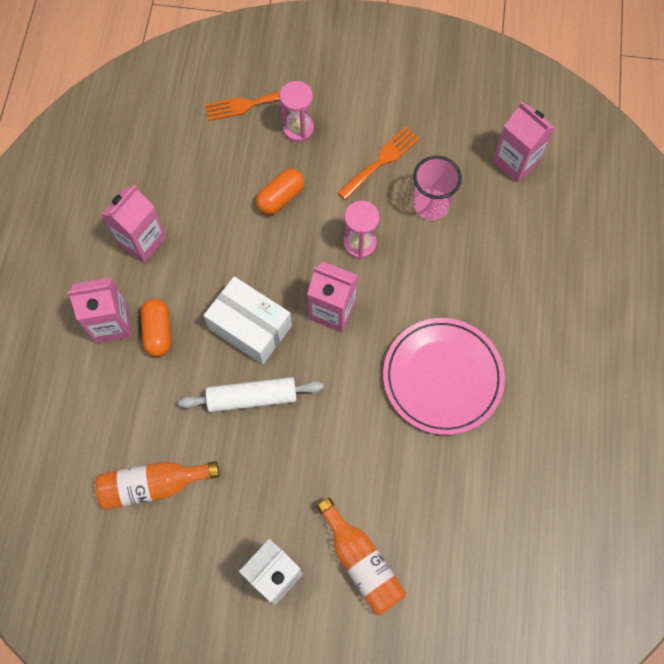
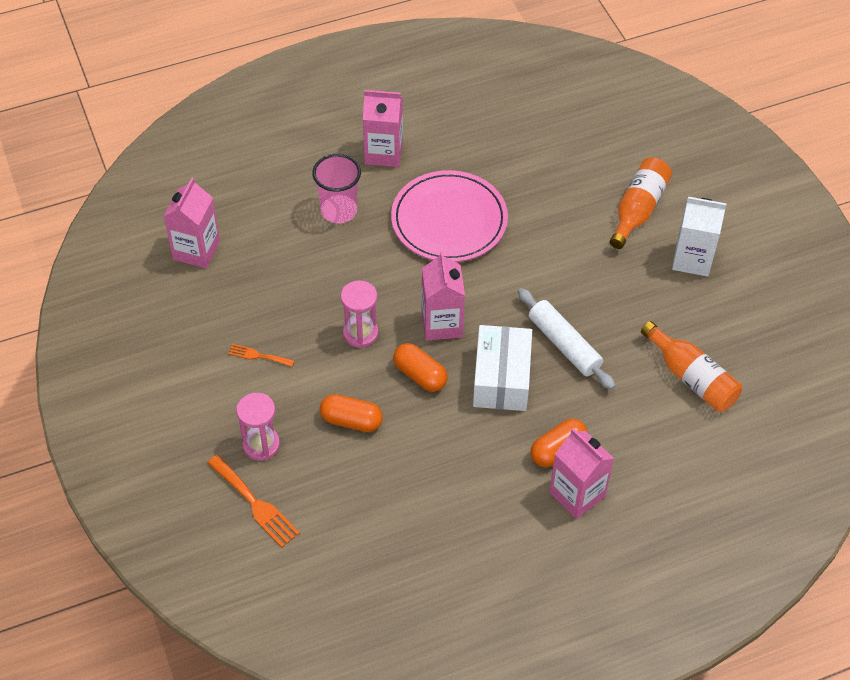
camera: 120 degrees left, 15 degrees down
(142, 241) = (476, 517): pink carton -> pink carton (383, 153)
(292, 267) = (420, 375): none -> orange capsule
(381, 161) = (258, 355): orange fork -> orange fork, size x0.57
(431, 205) = (284, 296): pink cup -> pink cup (339, 211)

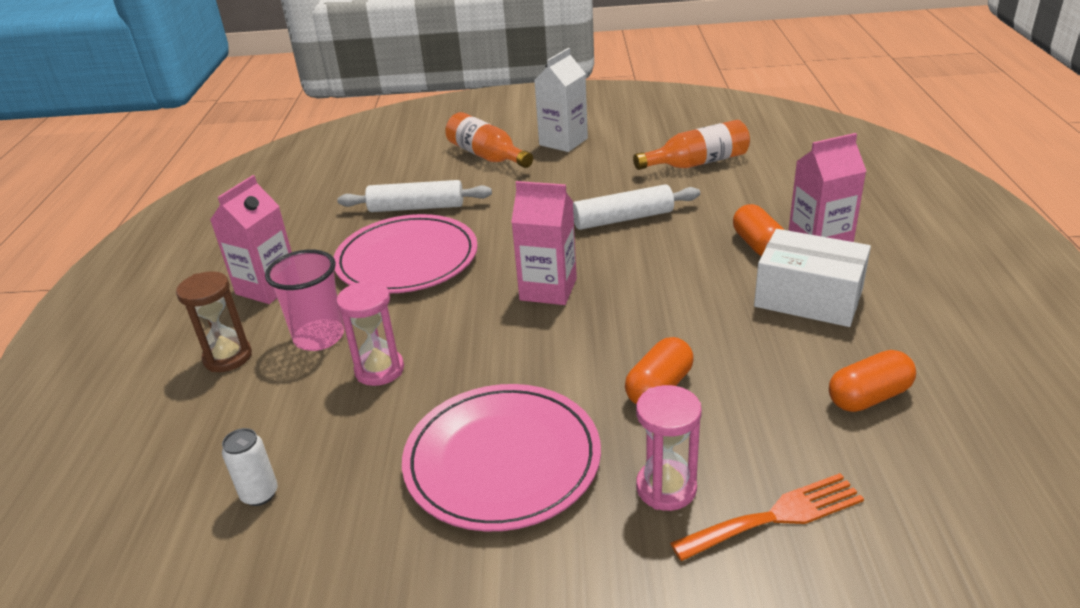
camera: 65 degrees left, 20 degrees down
(196, 250) = (260, 494): pink carton -> white can
(258, 355) = (502, 460): orange fork -> pink plate
(302, 172) = (228, 357): none -> brown hourglass
(360, 333) = (523, 354): pink hourglass -> pink hourglass (379, 370)
(420, 375) = (613, 318): orange capsule -> orange capsule (868, 397)
(501, 379) = (648, 263): white box -> white box (808, 298)
(527, 194) = (416, 207): none -> white rolling pin

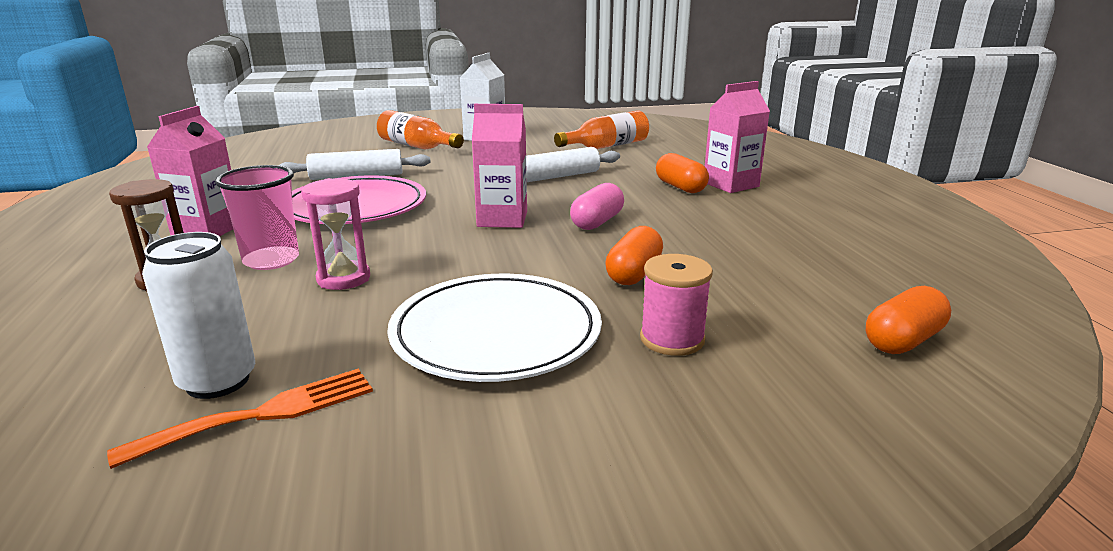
camera: 15 degrees left, 10 degrees down
(260, 494) = (218, 381): white can -> white can, size x1.66
(502, 460) = (496, 333): pink plate -> white plate
(645, 301) = (597, 222): none -> pink capsule
(666, 488) = (672, 339): pink hourglass -> pink spool
(776, 516) = (787, 350): orange fork -> orange fork (263, 414)
(808, 298) = (739, 214): white box -> none
(868, 397) = (823, 267): orange capsule -> orange capsule (902, 340)

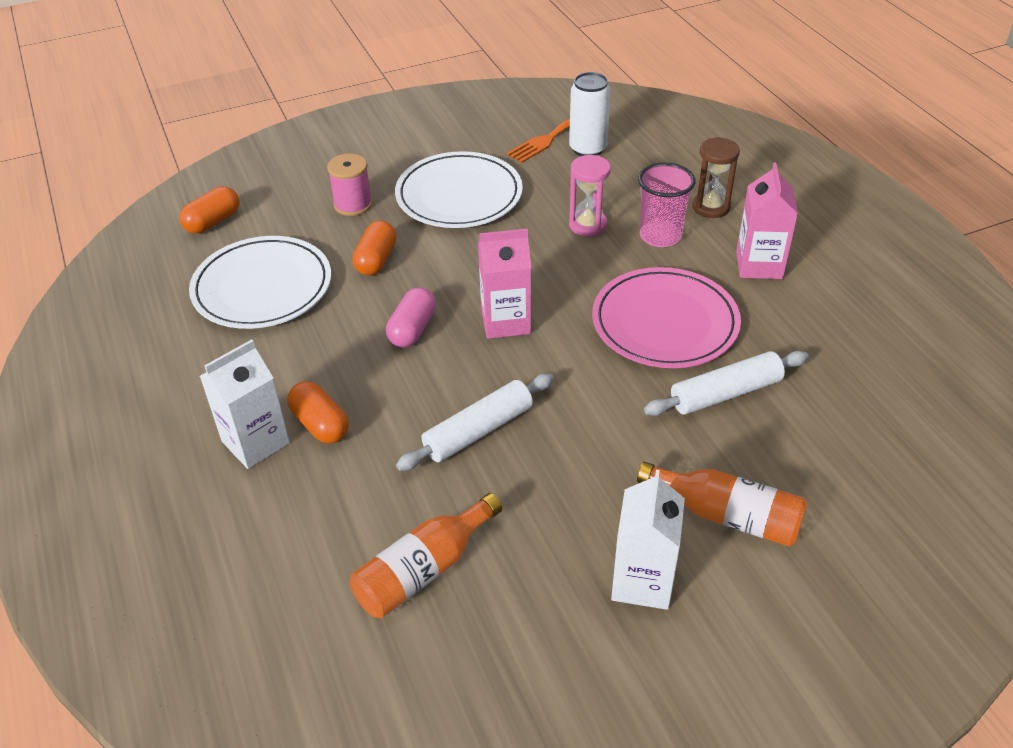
camera: 170 degrees right, 20 degrees up
(730, 184) = (255, 442): pink carton -> white carton
(774, 264) = (262, 287): none -> white plate

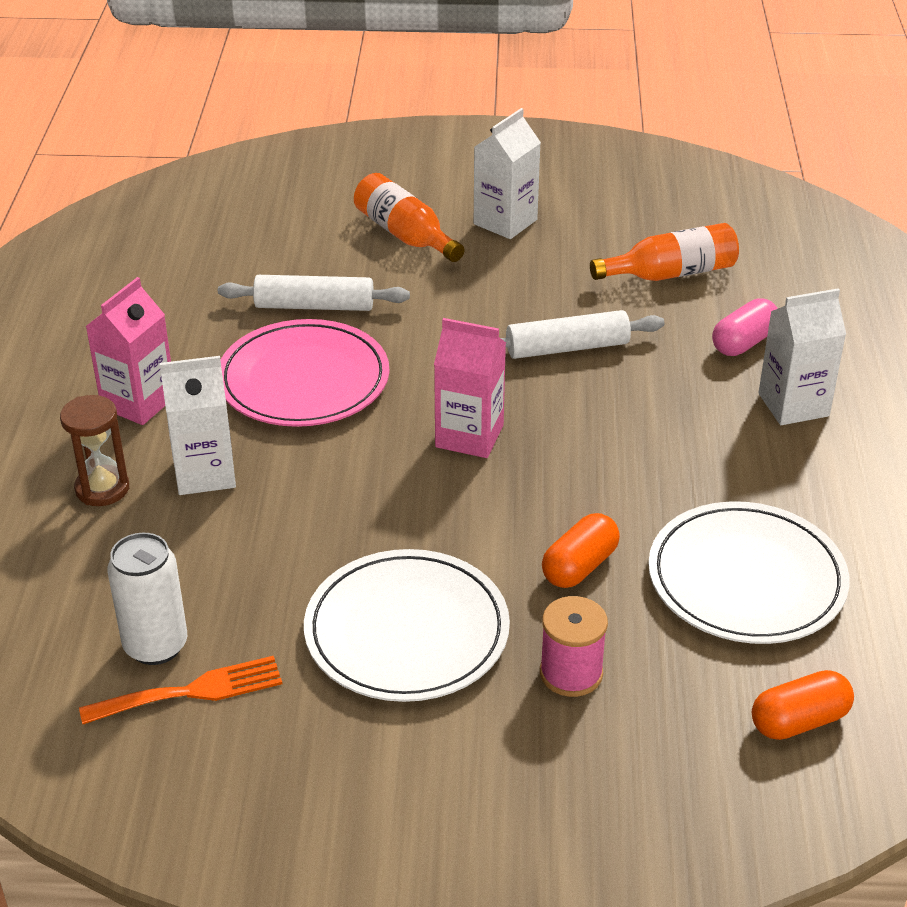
camera: 155 degrees left, 5 degrees down
(320, 424) = (721, 400): orange capsule -> none
(412, 329) = (579, 462): pink capsule -> pink capsule (743, 342)
(588, 225) = (275, 519): pink hourglass -> none
(660, 236) = (205, 473): pink cup -> white carton

